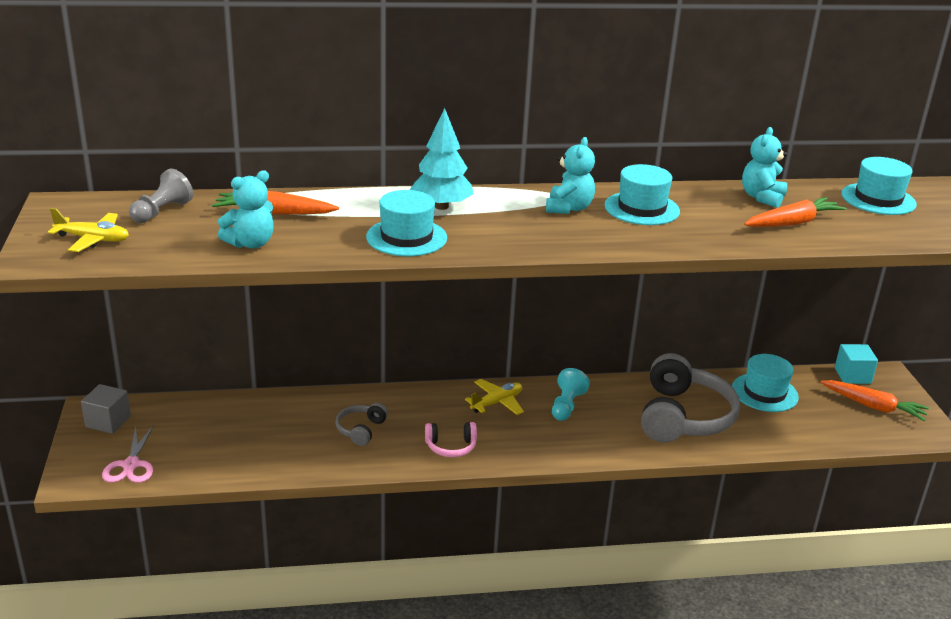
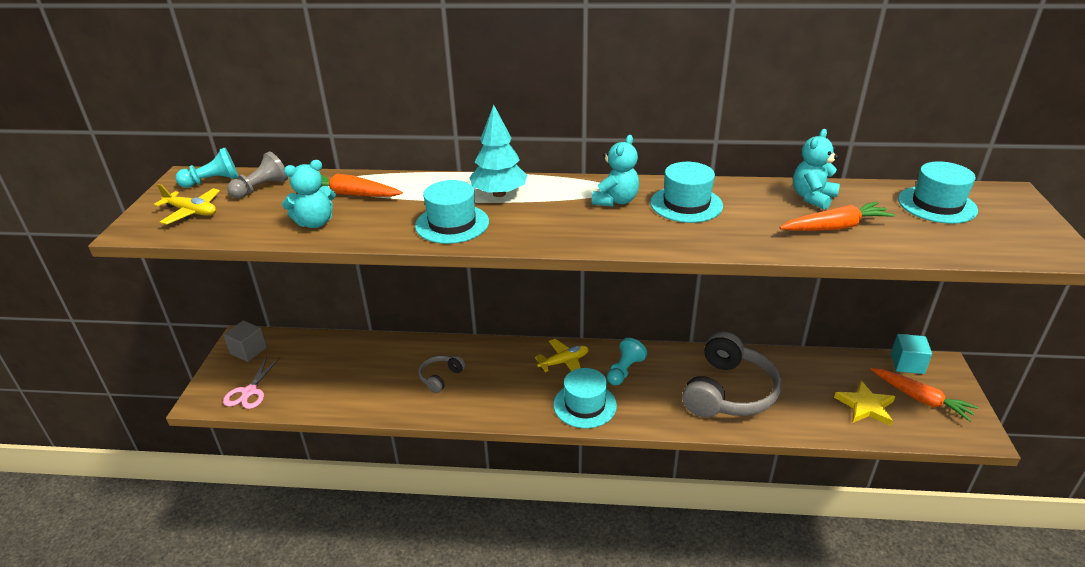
camera: 15 degrees right, 5 degrees up
(95, 207) = (213, 181): none -> turquoise pawn
(451, 447) = (510, 401): pink headphones -> none
(764, 392) = (814, 374): turquoise hat -> turquoise hat (585, 405)
(822, 418) = (865, 406): none -> yellow star

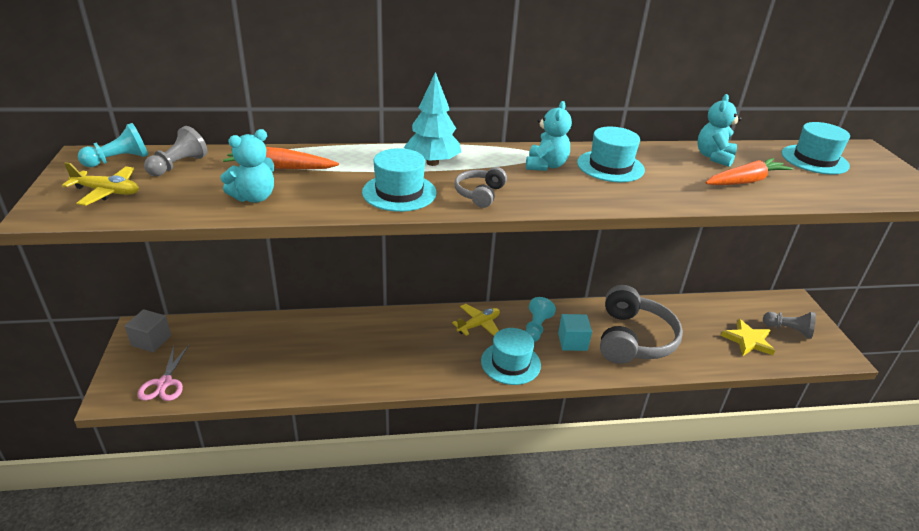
camera: 15 degrees left, 0 degrees up
(440, 377) = (364, 350): grey headphones -> grey headphones (480, 194)
(907, 364) = (767, 302): turquoise cube -> turquoise cube (572, 342)
(921, 399) = (788, 330): orange carrot -> grey pawn

